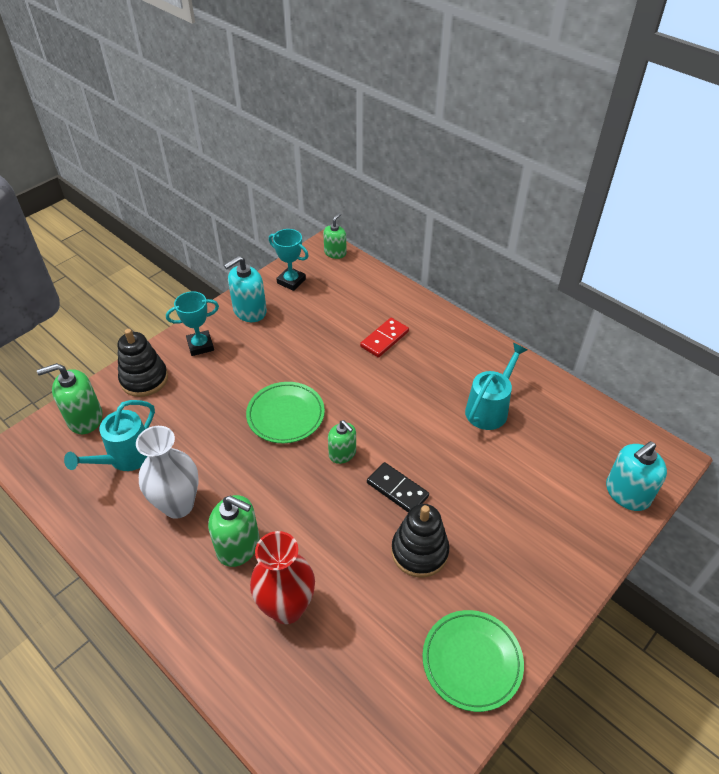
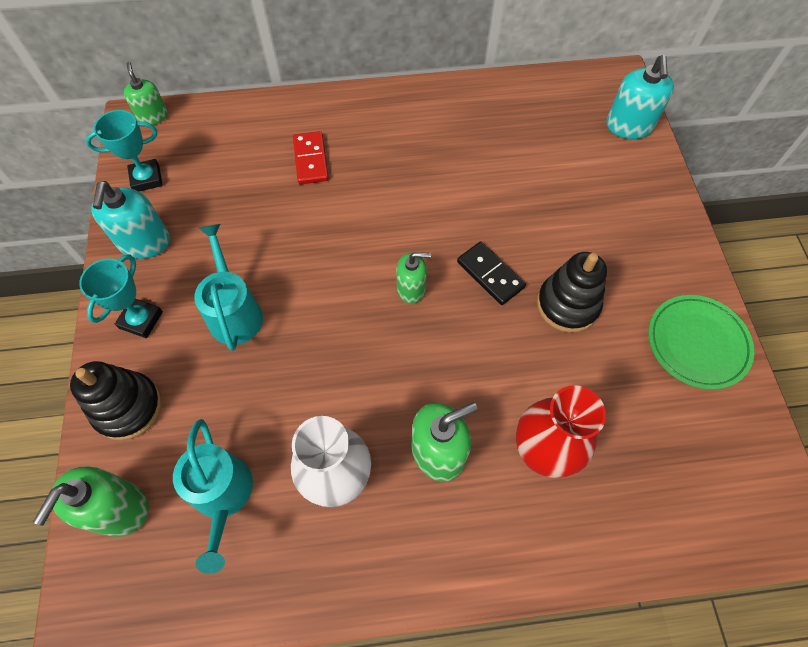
camera: 50 degrees left, 15 degrees up
(285, 415) = (319, 304): green plate -> none
(397, 489) = (490, 274): black domino -> black domino turned 60 degrees clockwise
(489, 409) = (468, 146): turquoise watering can -> turquoise watering can (234, 312)

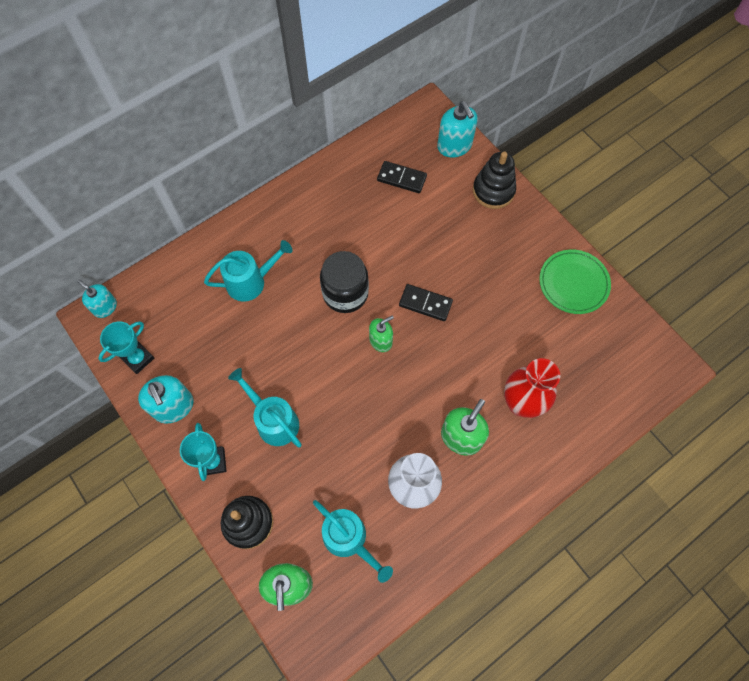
camera: 30 degrees left, 5 degrees up
(153, 116) = (105, 307): green soap dispenser -> turquoise soap dispenser
(310, 160) = (250, 282): red domino -> turquoise watering can
(404, 219) = (345, 293): none -> black jar
(544, 133) = (401, 178): none -> black domino
(567, 305) = (485, 299): black stacking toy -> black stacking toy (493, 191)

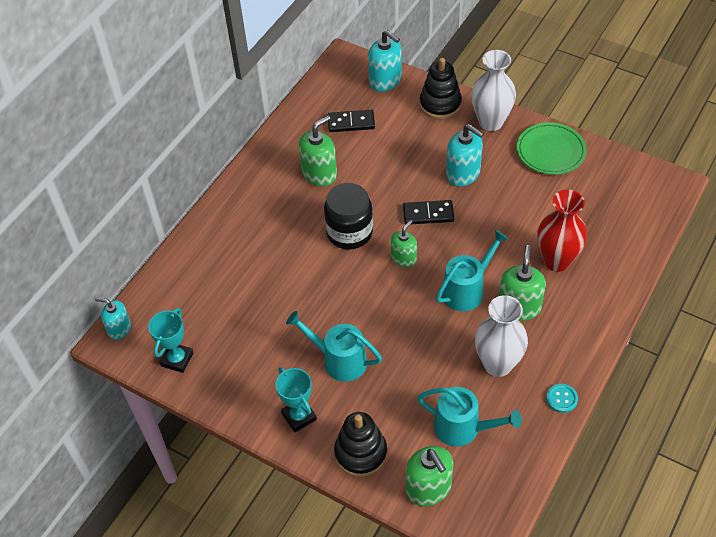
camera: 20 degrees left, 15 degrees down
(173, 406) = (235, 386): turquoise soap dispenser -> turquoise soap dispenser (463, 173)
(250, 282) = (253, 255): turquoise watering can -> turquoise watering can (467, 290)
(347, 221) = (319, 174): none -> green soap dispenser
(453, 550) = (561, 399): none -> turquoise button
(532, 229) = (491, 122): none -> white vase

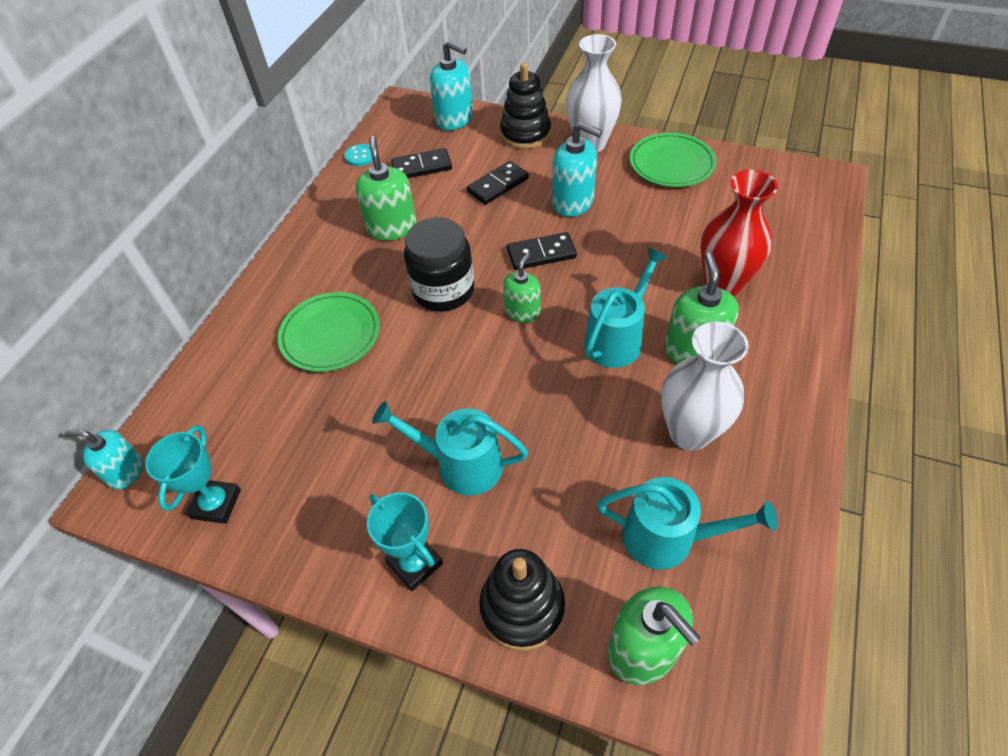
camera: 10 degrees left, 0 degrees up
(263, 254) = (331, 335): none -> green plate
(319, 174) = (392, 227): green soap dispenser -> green soap dispenser turned 45 degrees counterclockwise
(408, 149) = (498, 185): none -> black domino
(561, 399) = (796, 467): turquoise button -> turquoise button (360, 156)

